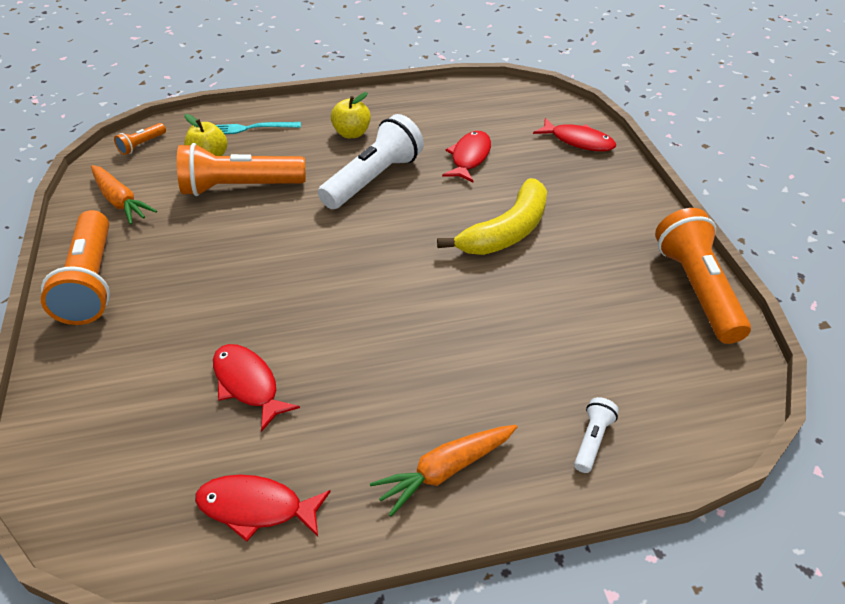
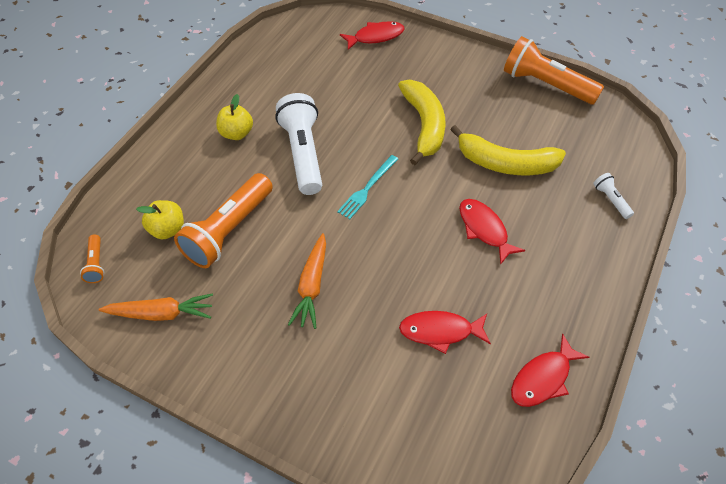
camera: 50 degrees left, 10 degrees up
(91, 282) = (246, 377): orange flashlight -> none
(250, 128) = (158, 185): turquoise fork -> turquoise fork (367, 188)
(445, 470) = (583, 274): orange carrot -> orange carrot (312, 286)
(469, 157) = (334, 94): red fish -> red fish (484, 229)
(532, 317) = (505, 163): none -> yellow banana

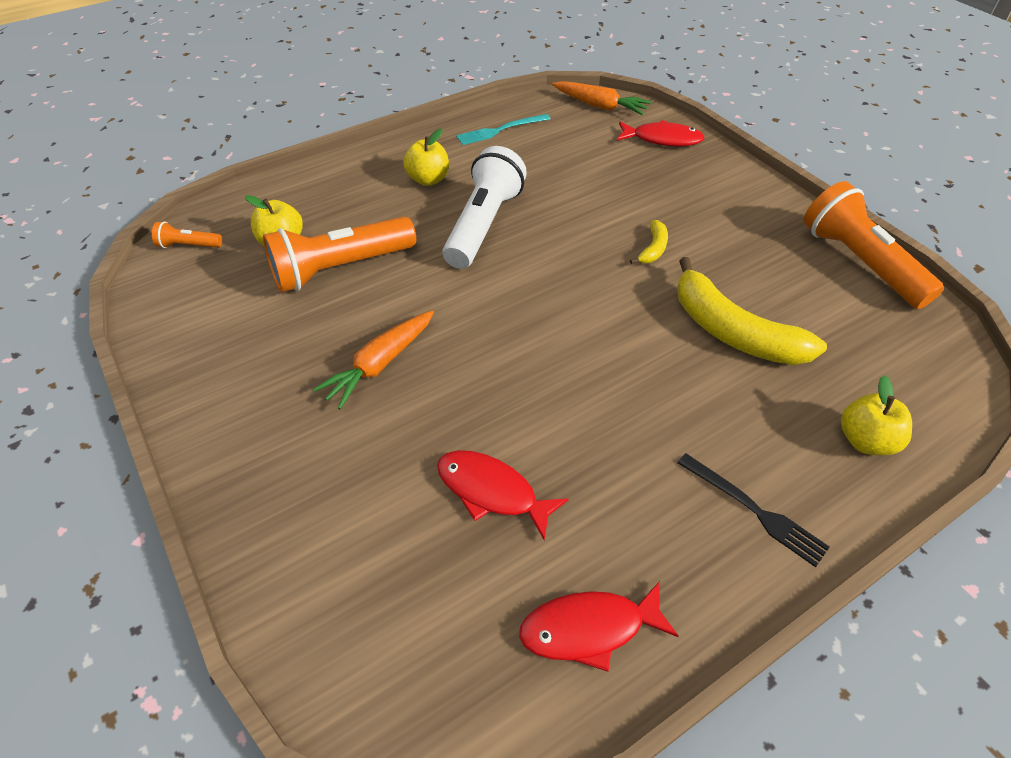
camera: 30 degrees right, 5 degrees down
(96, 264) = (189, 245): orange flashlight -> orange flashlight turned 75 degrees clockwise
(161, 313) = (204, 319): orange carrot -> orange carrot (599, 106)
(367, 188) = (529, 288): turquoise fork -> turquoise fork (500, 130)
(424, 125) = (653, 249): yellow banana -> yellow banana, size x0.46
(484, 229) = (645, 397): red fish -> none
(581, 269) = (754, 510): none -> black fork
(611, 200) = (865, 440): white flashlight -> yellow apple

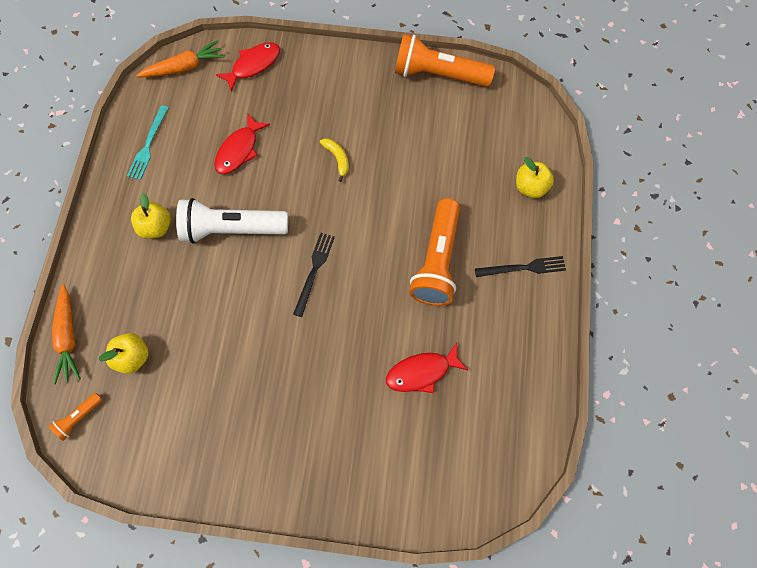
camera: 50 degrees left, 20 degrees up
(340, 268) = (193, 338): orange flashlight -> orange flashlight (437, 261)
(380, 364) = (293, 368): orange carrot -> orange carrot (68, 337)
(484, 225) = (232, 229): white flashlight -> white flashlight turned 60 degrees counterclockwise
(509, 310) = (314, 271): none -> black fork
(589, 628) = (520, 384): red fish -> red fish (239, 150)
(732, 331) = (426, 178): yellow banana -> none

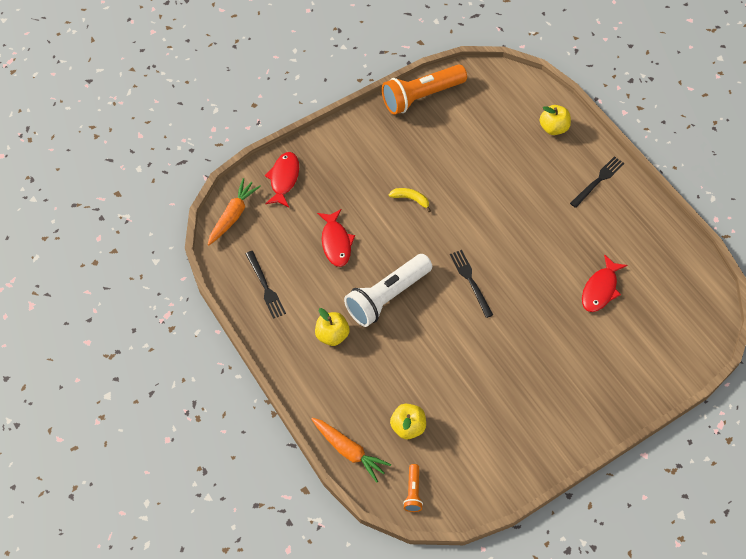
camera: 40 degrees left, 10 degrees down
(148, 145) = (265, 287): turquoise fork -> black fork
(437, 261) = (542, 216): orange flashlight -> none

